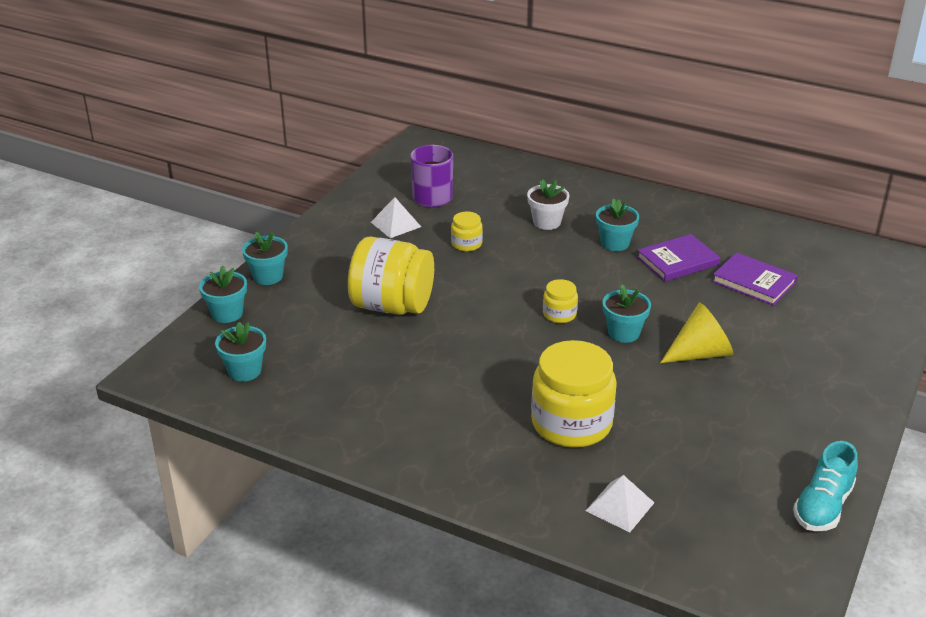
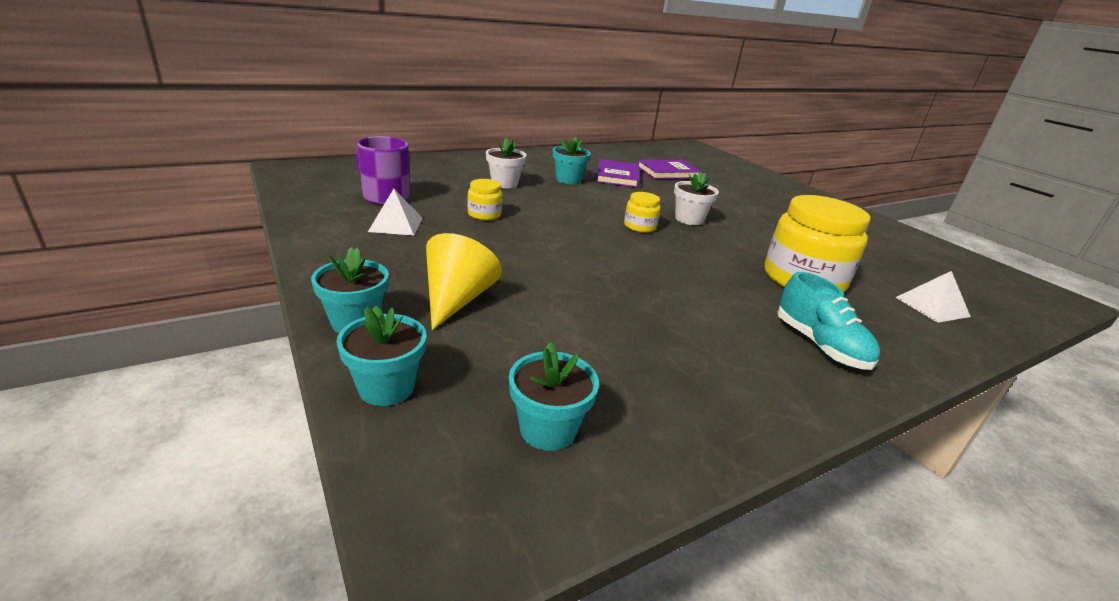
camera: 60 degrees left, 5 degrees down
(392, 306) = (534, 279): yellow jar -> none
(623, 333) = (689, 219): turquoise flower pot -> white flower pot
(700, 353) = (737, 211): yellow cone -> yellow cone (457, 299)
(822, 506) = (936, 247): turquoise shoe -> turquoise shoe (819, 345)

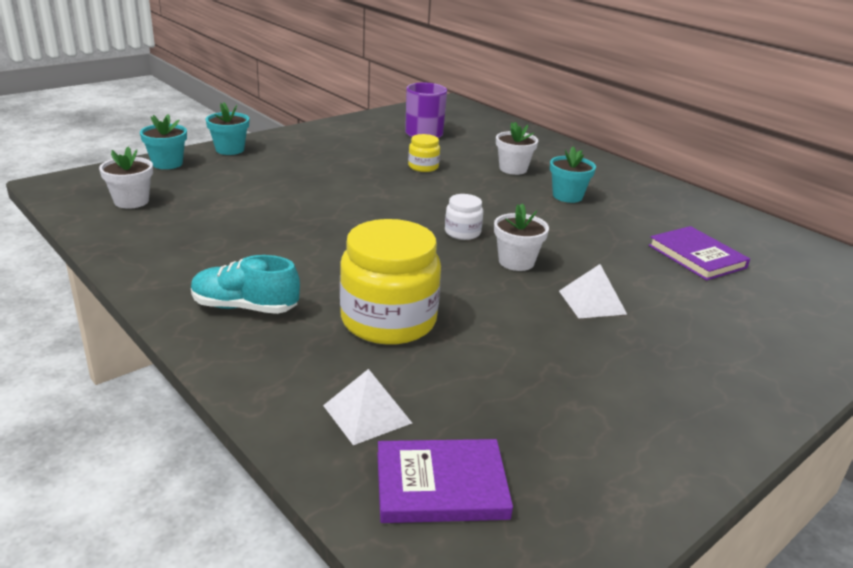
camera: 80 degrees right, 0 degrees up
(396, 224) = (374, 142): white pyramid -> white pyramid (592, 302)
(457, 299) = (267, 170): yellow cone -> none
(548, 429) = (131, 201): turquoise flower pot -> white flower pot
(617, 176) = (622, 222): purple book -> purple book (441, 485)
(639, 227) = (462, 232): yellow jar -> white jar
(819, 345) = (245, 307): turquoise shoe -> turquoise shoe turned 45 degrees clockwise

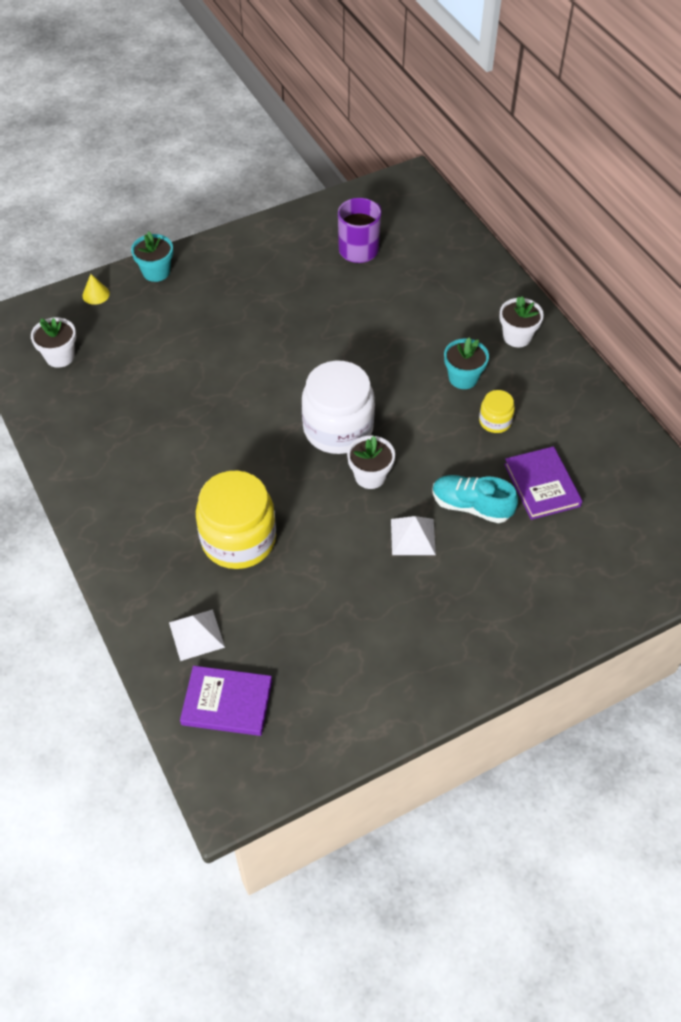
camera: 15 degrees right, 25 degrees up
(167, 163) = (96, 294): turquoise flower pot -> yellow cone
(245, 307) = (133, 511): turquoise shoe -> turquoise shoe (471, 506)
(423, 167) = (337, 315): yellow jar -> yellow jar (495, 421)
(462, 232) = (338, 428): white jar -> white jar, size x2.12
(513, 169) = (428, 325): white flower pot -> white flower pot (517, 336)

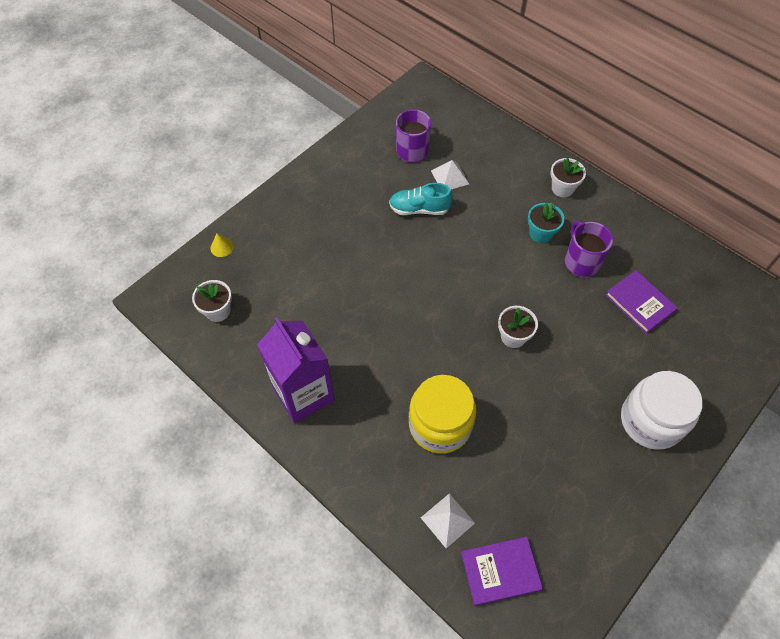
camera: 20 degrees left, 5 degrees up
(108, 464) = (303, 394): none -> purple carton
(156, 272) = (262, 213): turquoise flower pot -> none
(338, 428) = (469, 304): white jar -> white jar (650, 421)
(413, 537) = (569, 377): white pyramid -> white pyramid (450, 177)
(471, 506) = (599, 337): turquoise shoe -> turquoise shoe (419, 209)
(495, 421) = (581, 262): yellow jar -> purple mug

